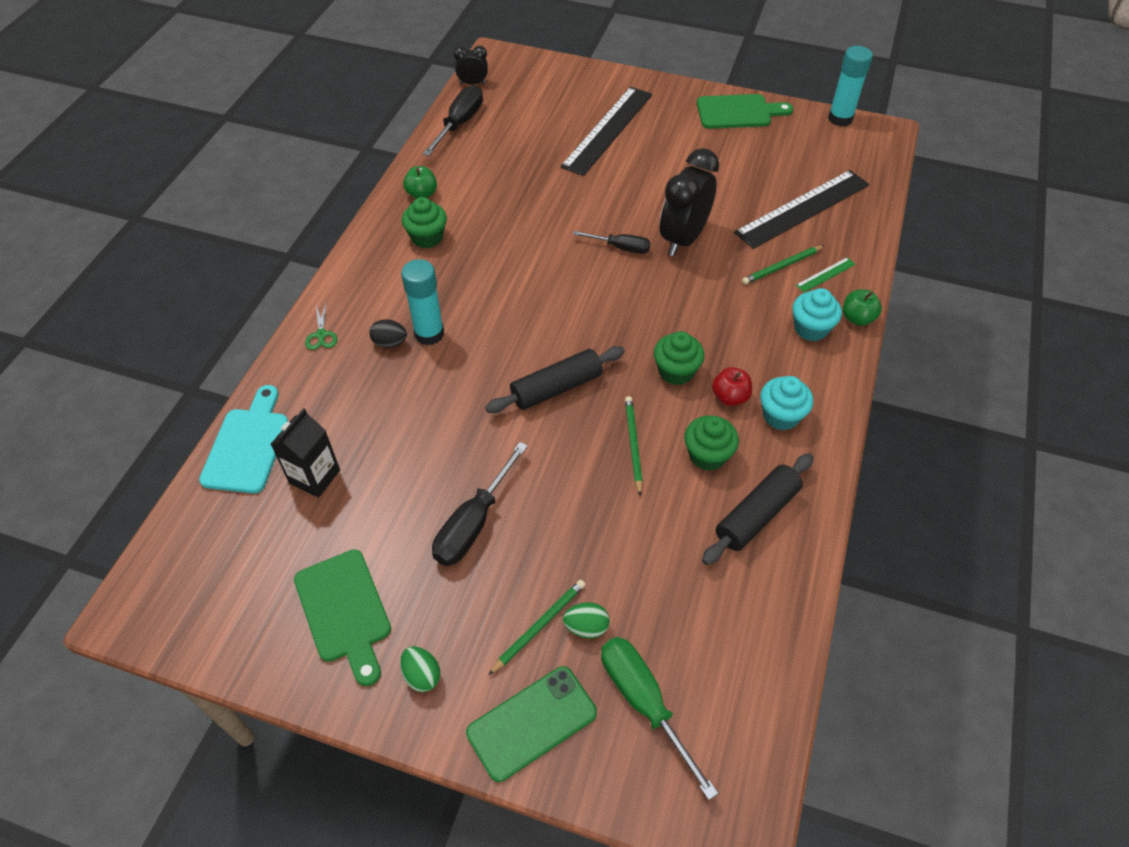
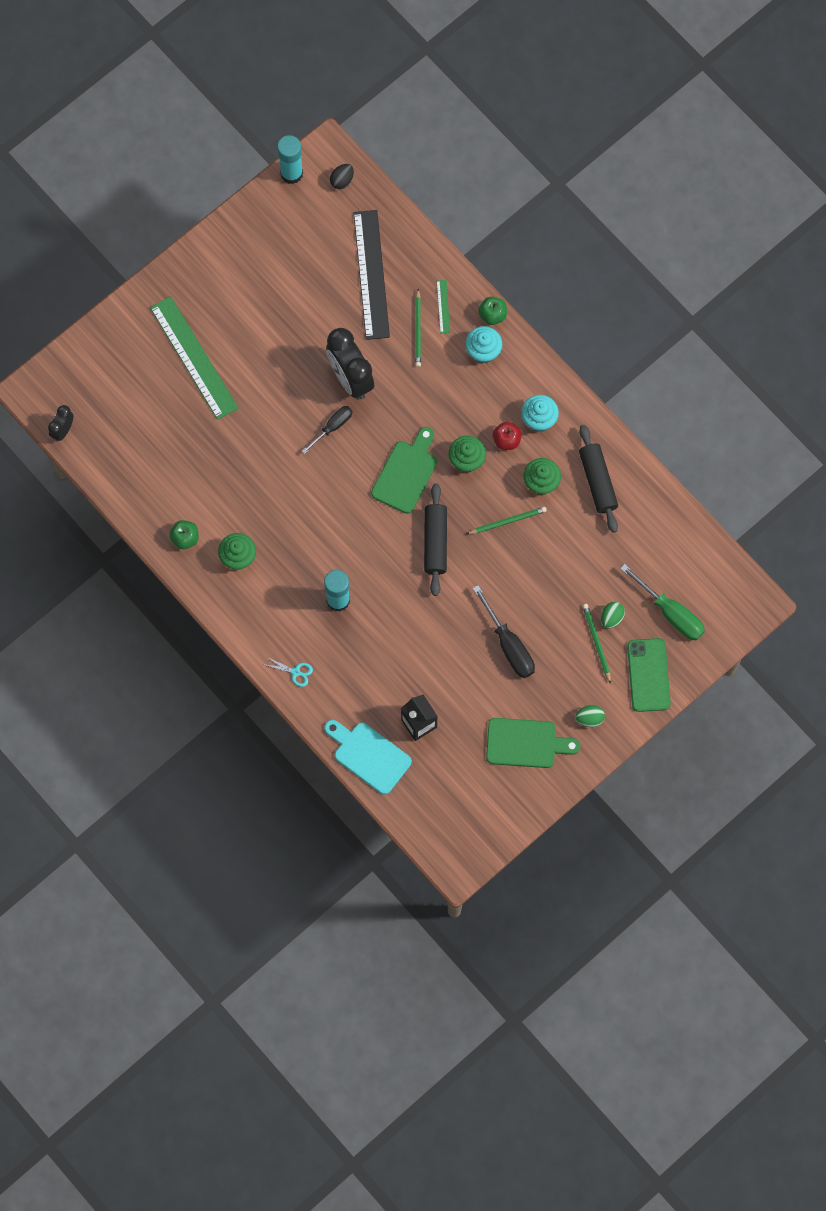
camera: 60 degrees left, 20 degrees up
(321, 335) = (296, 672): green scissors -> turquoise scissors
(390, 343) = (331, 630): black egg -> black egg (342, 180)
(459, 124) = (113, 468): black screwdriver -> none
(607, 130) = (193, 358): black ruler -> green ruler
(633, 445) = (507, 521): green pencil -> green pencil turned 135 degrees clockwise
(644, 703) = (670, 612): green screwdriver -> green screwdriver turned 135 degrees counterclockwise
(738, 112) = (235, 244): green cutting board -> green cutting board (406, 473)

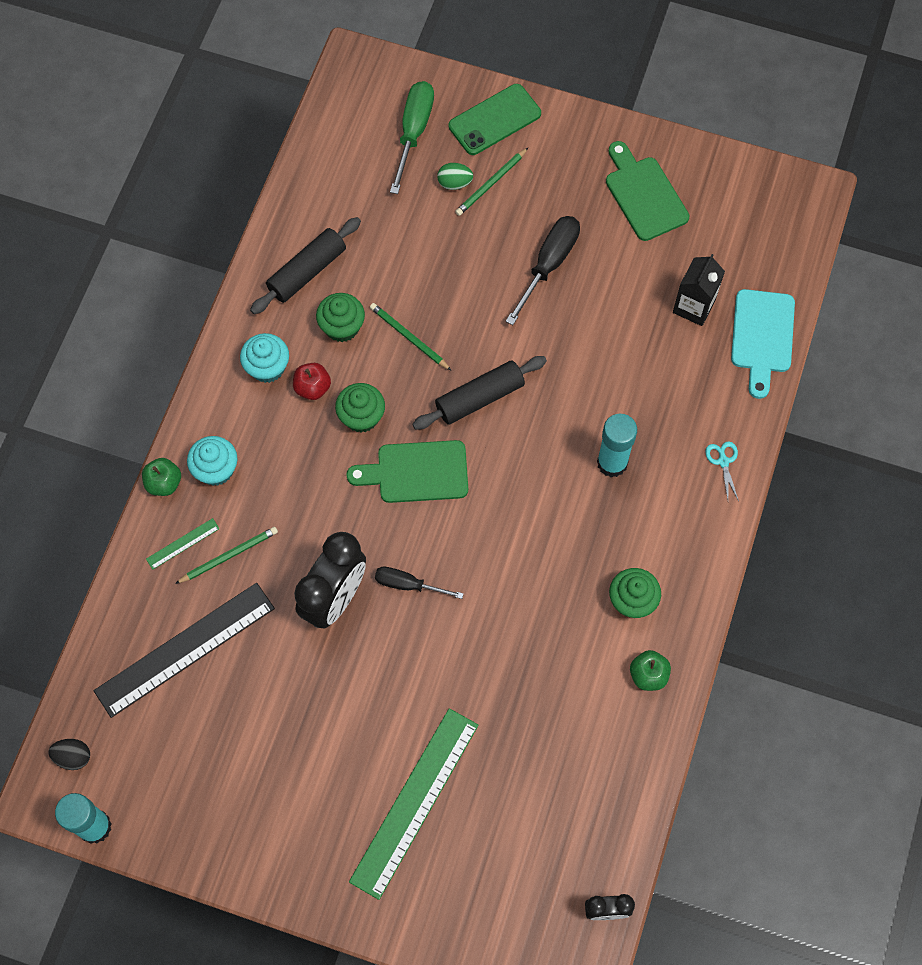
camera: 120 degrees left, 5 degrees down
(589, 718) = (577, 150): green egg -> none

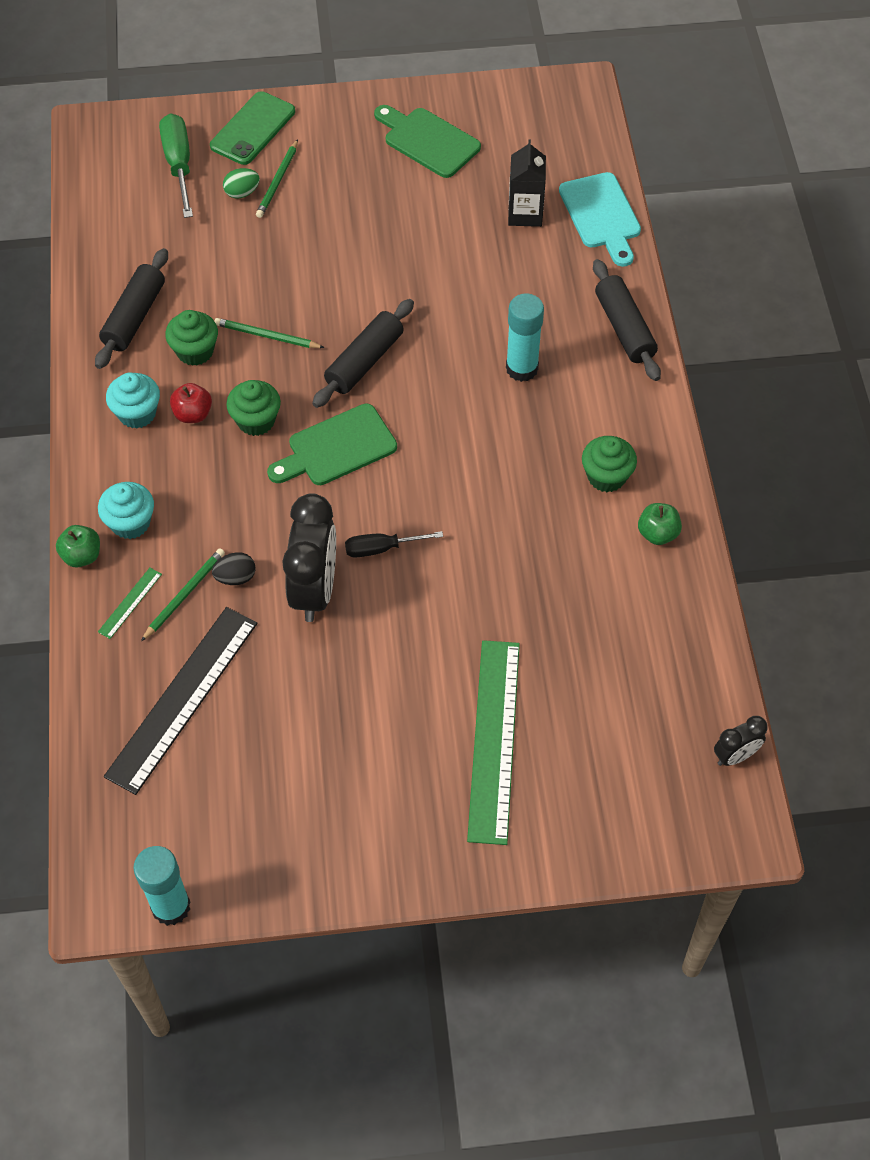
camera: 25 degrees left, 10 degrees down
(73, 757) = (113, 849): black egg -> black egg (235, 577)
(548, 265) = (370, 228): black screwdriver -> none
(723, 461) = (624, 328): turquoise scissors -> black rolling pin

